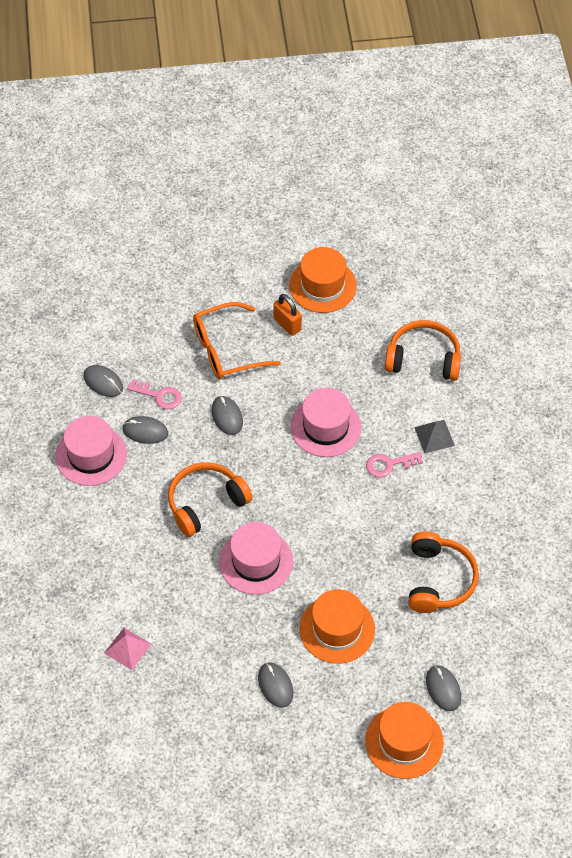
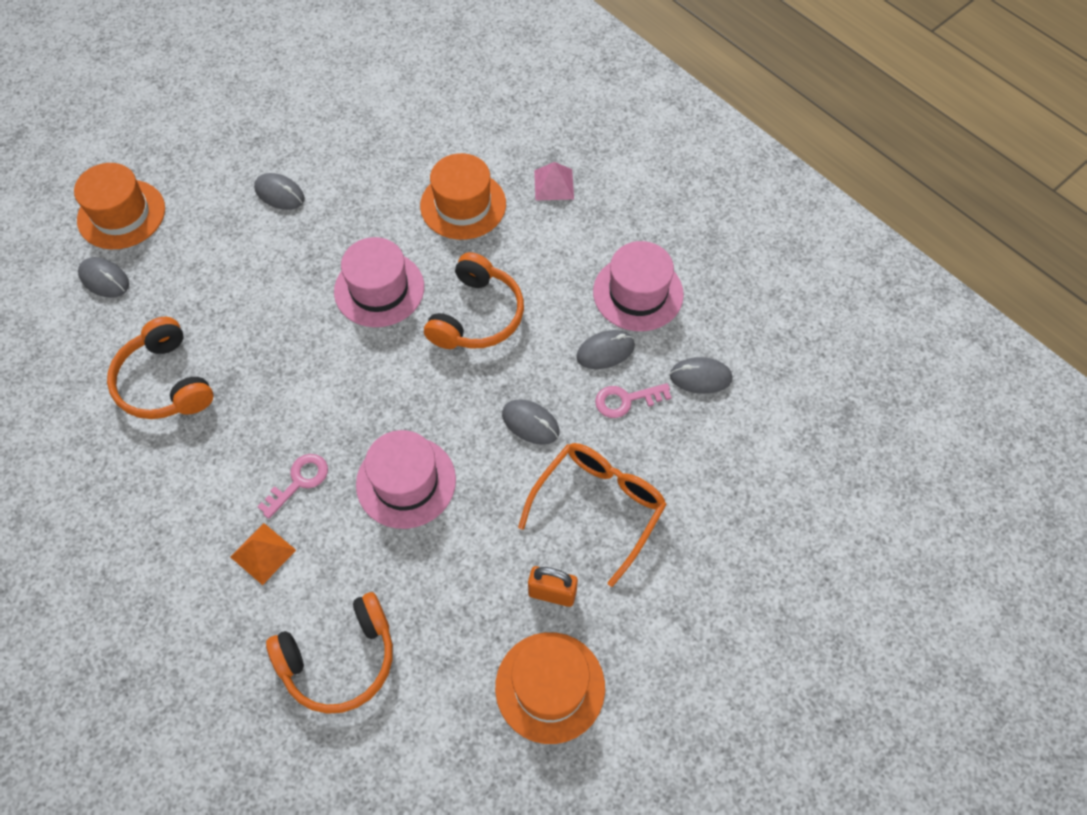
camera: 145 degrees right, 5 degrees up
(128, 648) = (444, 149): pink pyramid -> pink pyramid (554, 184)
(337, 629) = (250, 273): orange hat -> orange hat (463, 205)
(434, 436) = (263, 553): grey pyramid -> orange pyramid

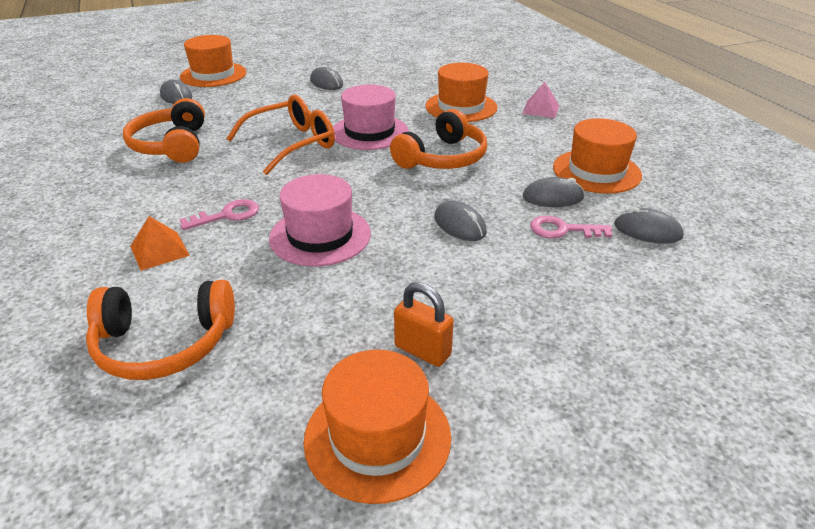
camera: 20 degrees right, 25 degrees down
(598, 508) = (504, 296): orange glasses -> orange glasses (291, 144)
(638, 293) = (596, 171): pink hat -> orange hat

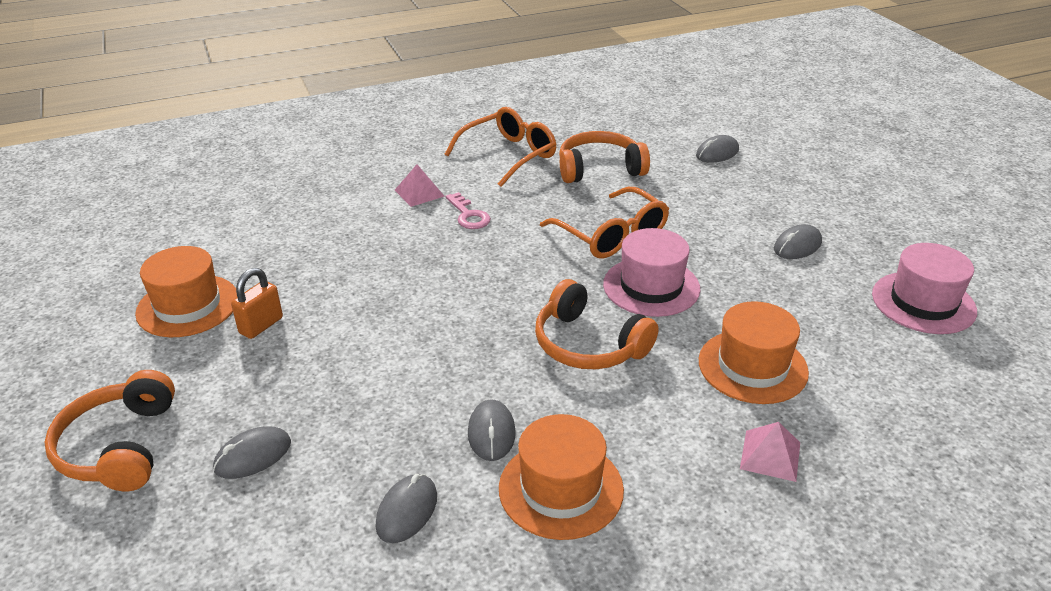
camera: 90 degrees right, 0 degrees up
(107, 193) = (508, 155): none -> orange glasses
(159, 250) = (419, 193): orange pyramid -> pink pyramid
(164, 343) = (308, 213): orange headphones -> orange headphones (120, 446)
(213, 75) = (789, 165): orange hat -> none
(320, 236) = (429, 266): pink hat -> pink hat (923, 302)
(459, 225) = (438, 352): grey mouse -> grey mouse (253, 456)
(563, 230) = (418, 432): pink key -> none

